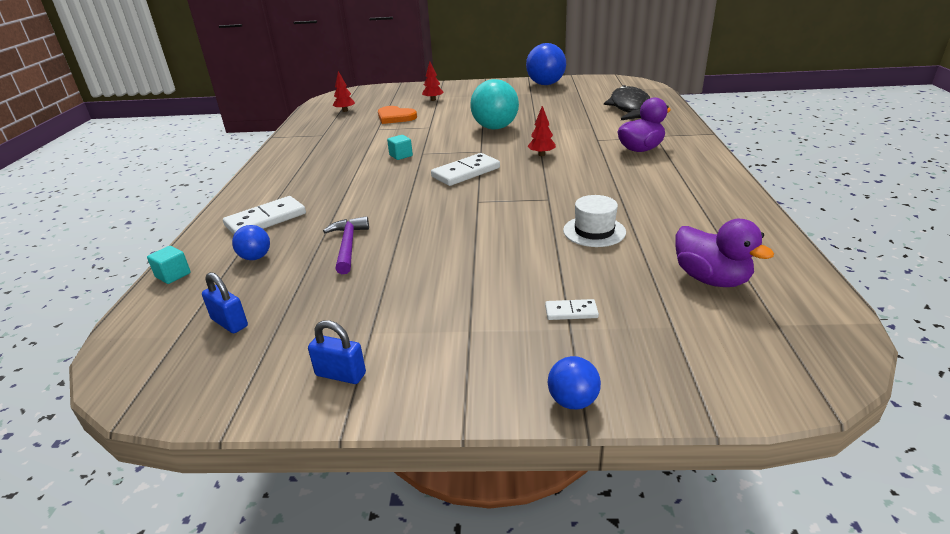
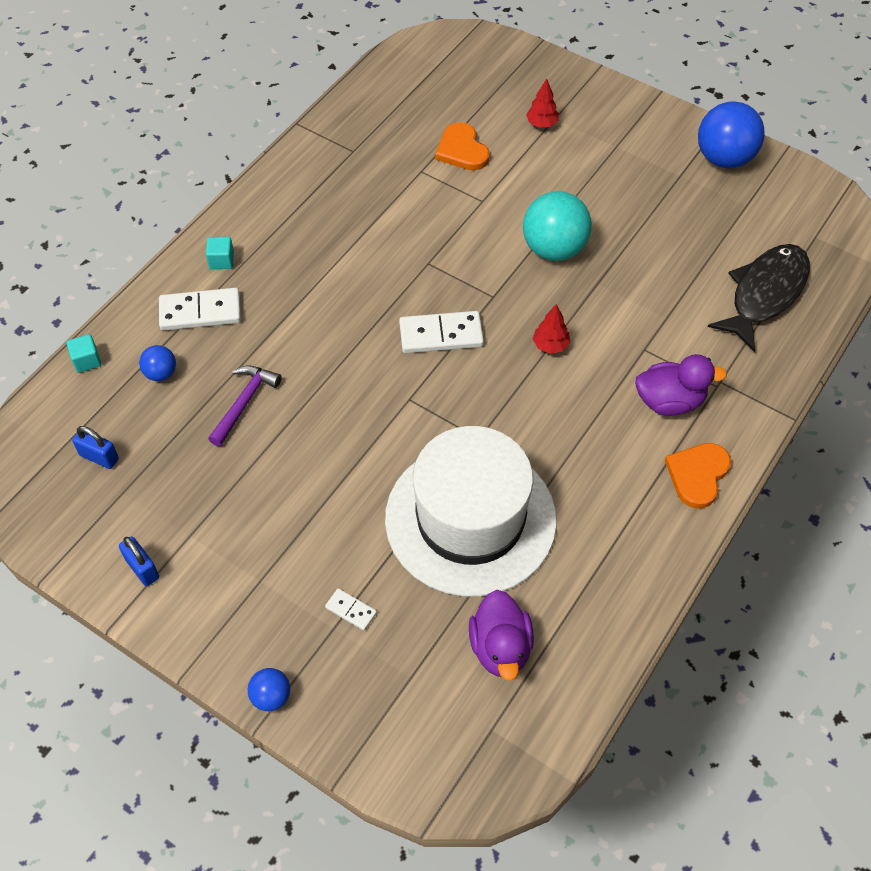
camera: 30 degrees right, 25 degrees up
(229, 323) = (99, 457): blue padlock -> blue padlock turned 45 degrees counterclockwise
(345, 111) = (416, 96): red tree -> none
(401, 155) = (402, 255): turquoise cube -> turquoise cube (221, 260)
(594, 231) = (470, 519): white hat -> white hat, size x2.48
(700, 165) = (697, 475): none -> orange heart

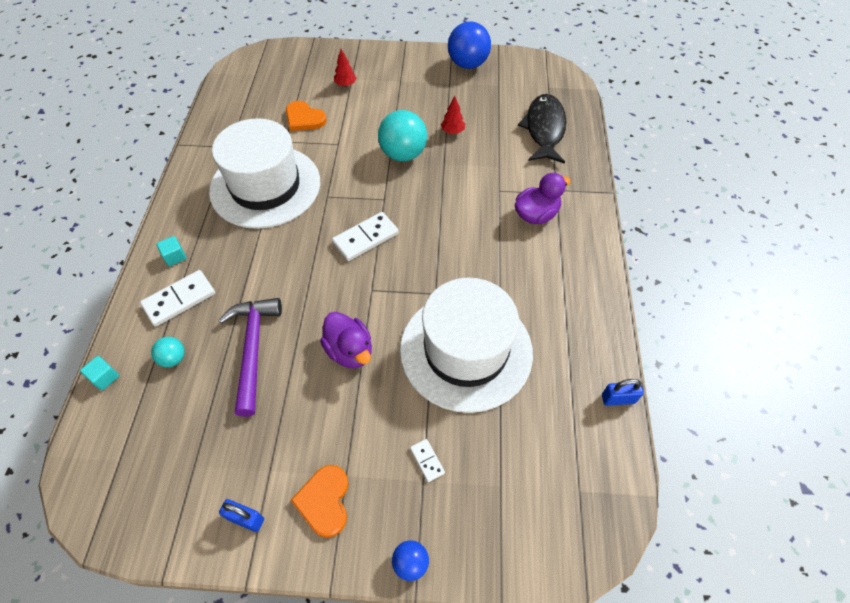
camera: 30 degrees left, 0 degrees up
(99, 457) = (158, 448): blue padlock -> blue padlock (618, 399)
(161, 373) = (173, 358): blue ball -> turquoise ball
(244, 402) = (253, 349): purple hammer -> purple hammer, size x1.55
(351, 610) = (427, 461): white domino -> white domino turned 60 degrees clockwise
(365, 219) = (265, 186): none -> white hat
(500, 648) = (545, 429): purple duck -> purple duck (350, 351)
(550, 345) = (441, 213): red tree -> red tree (452, 131)
(697, 475) = (584, 251): orange heart -> orange heart (324, 501)

